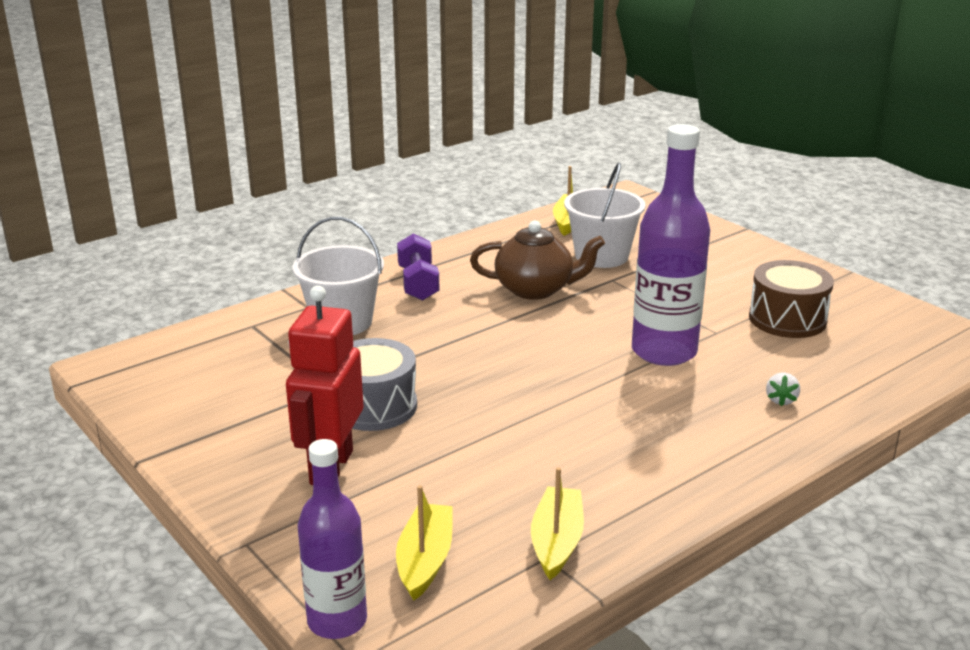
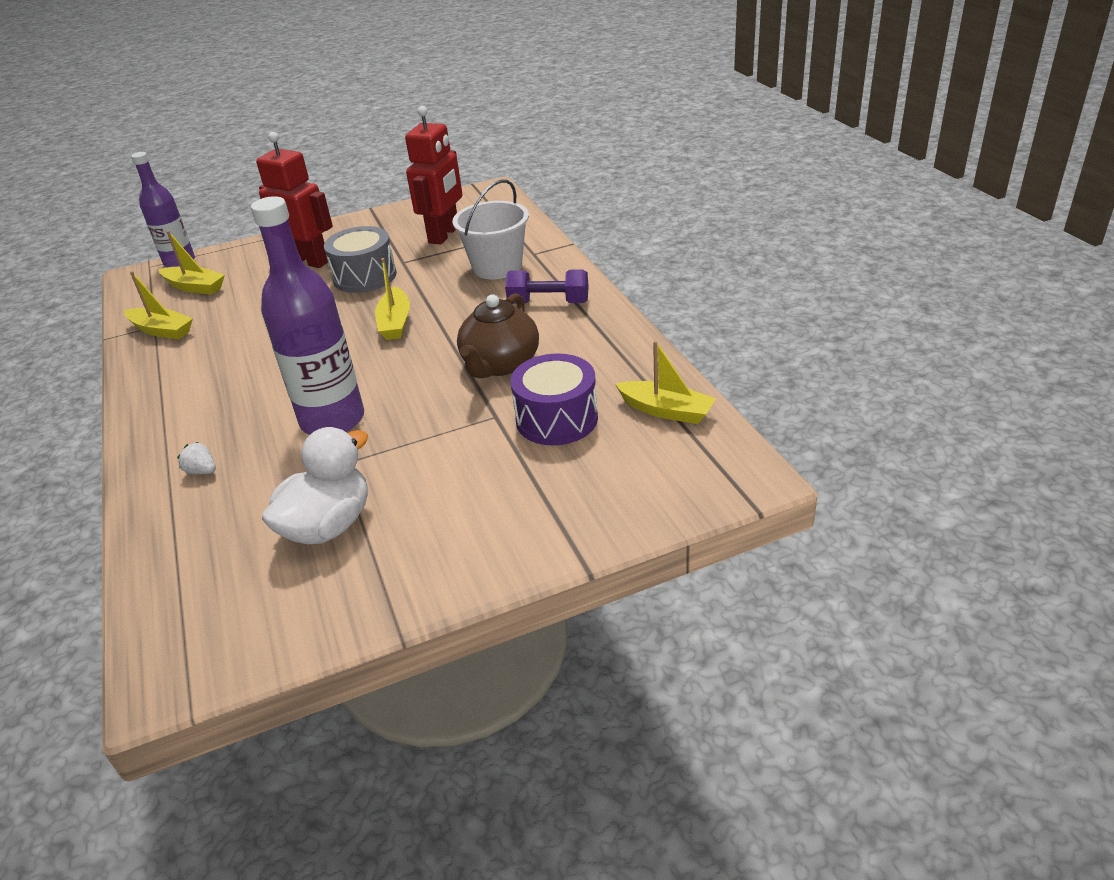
camera: 110 degrees right, 10 degrees up
(251, 373) = (444, 235): none -> red robot
(479, 359) = (395, 322): none -> yellow boat
(601, 256) = (557, 419): white bucket -> purple drum
(787, 319) = (328, 525): brown drum -> white duck

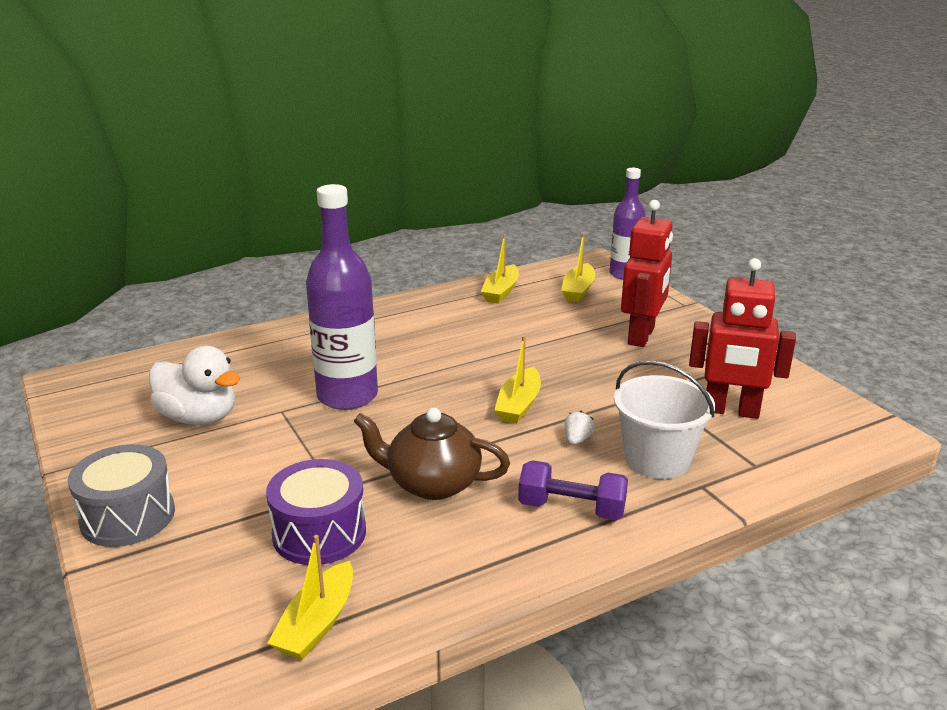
camera: 80 degrees right, 10 degrees down
(202, 471) = (290, 349): white strawberry -> white strawberry (577, 440)
(365, 276) = (615, 373): grey drum -> grey drum (128, 516)
(395, 322) = (519, 405): yellow boat -> yellow boat turned 60 degrees counterclockwise
(548, 303) = (571, 509): purple dumbbell -> purple dumbbell turned 75 degrees counterclockwise

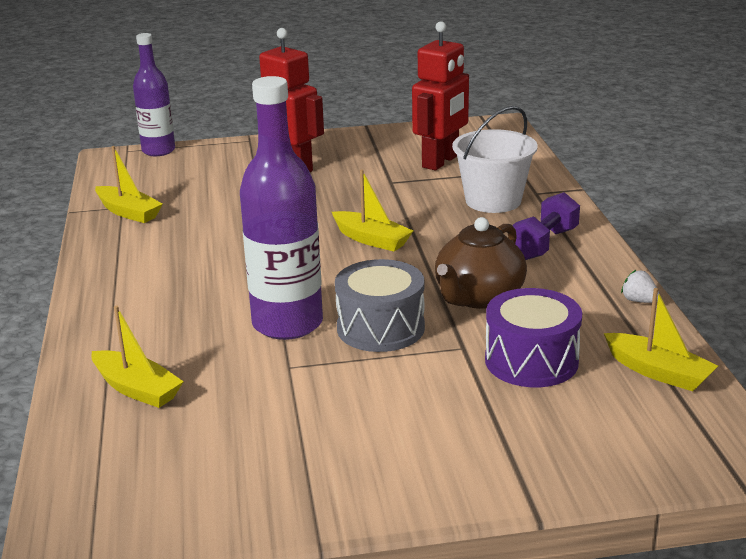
camera: 70 degrees left, 0 degrees up
(128, 516) = (452, 478): grey drum -> grey drum (380, 328)
(198, 417) = (264, 424): white duck -> none
(577, 440) = (446, 225): white strawberry -> white strawberry (639, 301)
(578, 290) = (170, 176): yellow boat -> yellow boat (137, 389)

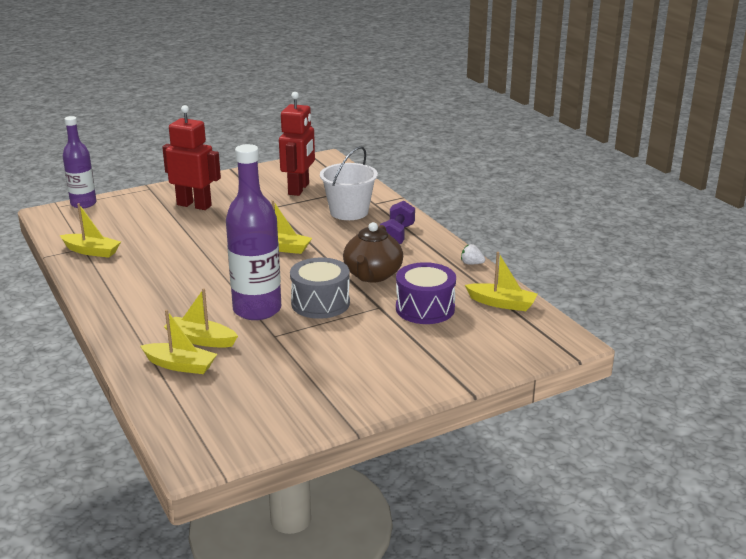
camera: 20 degrees left, 0 degrees up
(186, 356) = (201, 340): none -> yellow boat

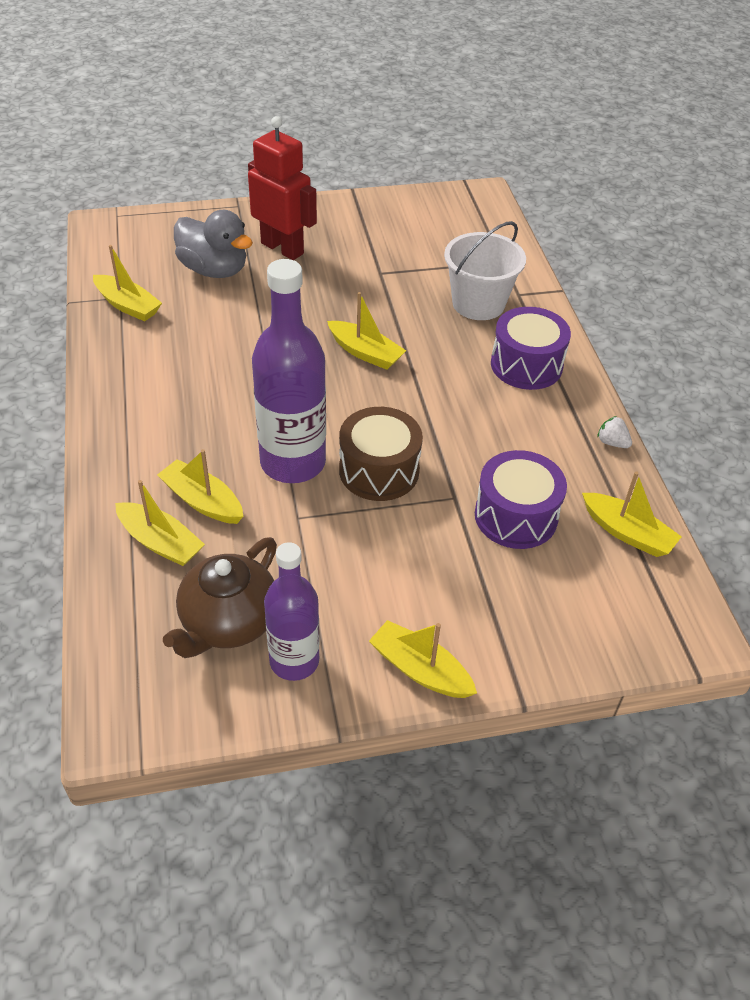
camera: 15 degrees right, 20 degrees up
(83, 204) = (148, 217): purple bottle -> purple bottle (294, 661)
(148, 223) = (214, 270): none -> grey duck
(299, 189) = (427, 246): red robot -> none
(320, 303) = (379, 470): grey drum -> brown drum
(372, 275) = (467, 433): brown teapot -> brown teapot (228, 622)
(396, 236) = (526, 365): purple dumbbell -> purple drum
(396, 392) = (420, 669): none -> yellow boat

